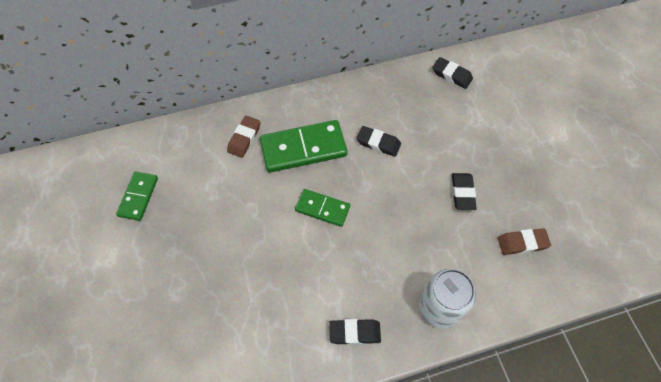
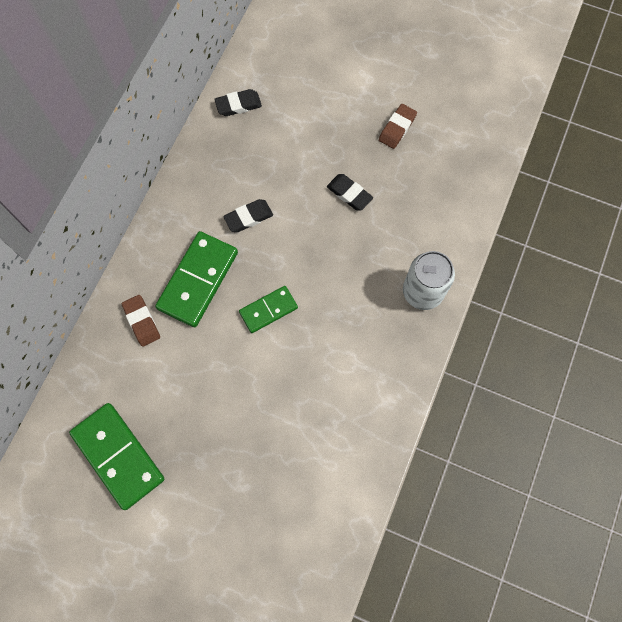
camera: 50 degrees left, 10 degrees up
(138, 197) = (118, 456): green domino -> green domino, size x1.71
(355, 333) = (390, 368): black eraser -> none
(522, 243) = (424, 190): brown eraser -> brown eraser (397, 128)

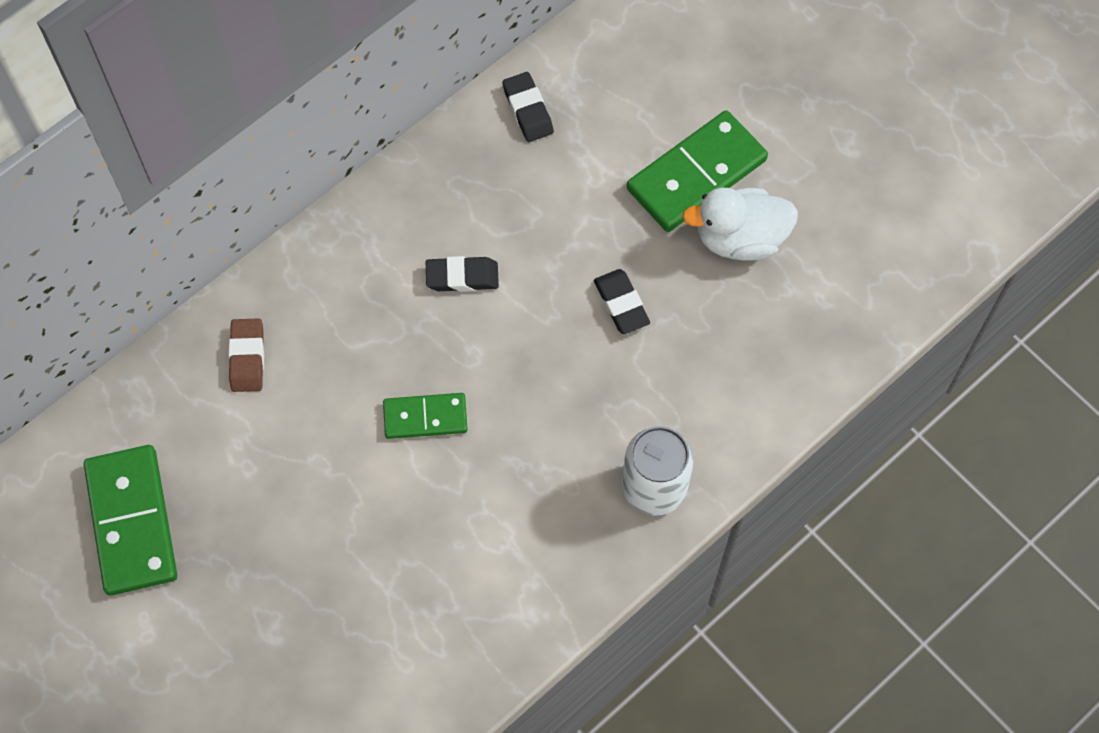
camera: 25 degrees right, 5 degrees down
(198, 280) = (349, 334): green domino -> green domino (696, 174)
(238, 105) = (527, 110): black eraser -> black eraser turned 60 degrees clockwise
(397, 128) = (740, 238): brown eraser -> white duck

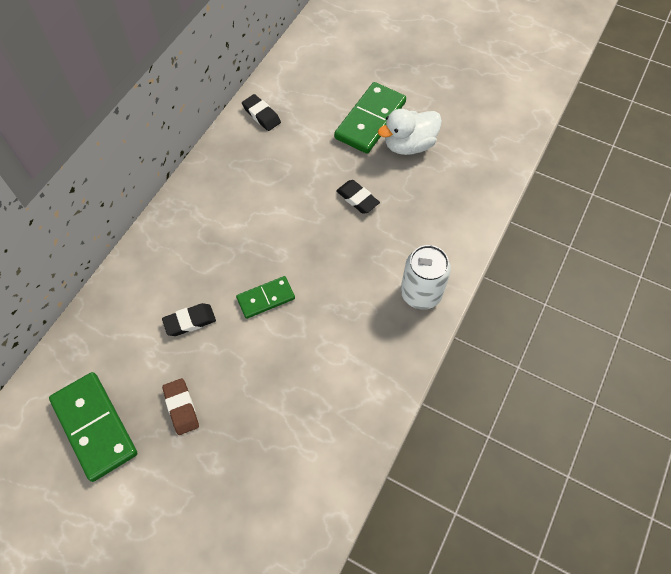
camera: 20 degrees left, 5 degrees down
(247, 357) = (140, 299): brown eraser -> brown eraser (181, 407)
(462, 277) = (258, 213): black eraser -> black eraser (190, 321)

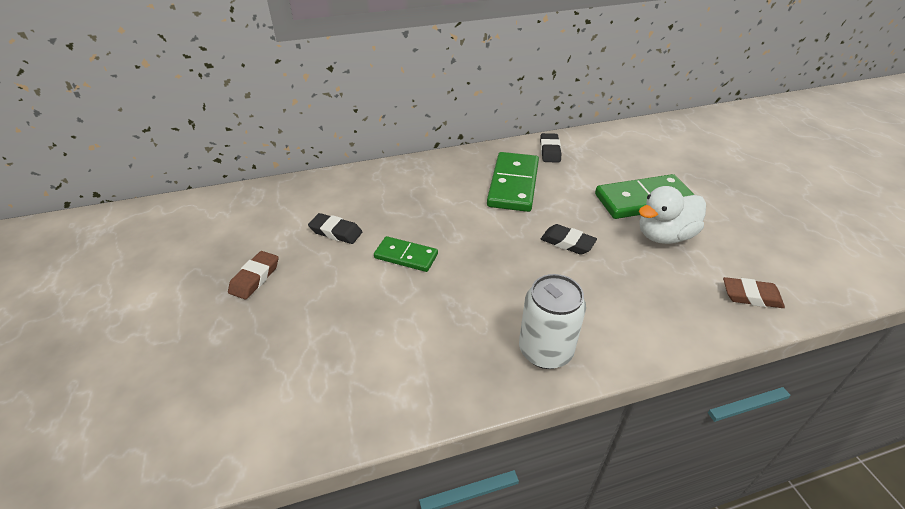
camera: 45 degrees right, 20 degrees down
(95, 426) = (196, 246): green domino -> green domino (513, 184)
(357, 199) = (567, 242): black eraser -> black eraser turned 60 degrees counterclockwise
(409, 145) = (664, 236): white duck -> white duck turned 45 degrees counterclockwise
(491, 159) = (751, 296): none -> brown eraser

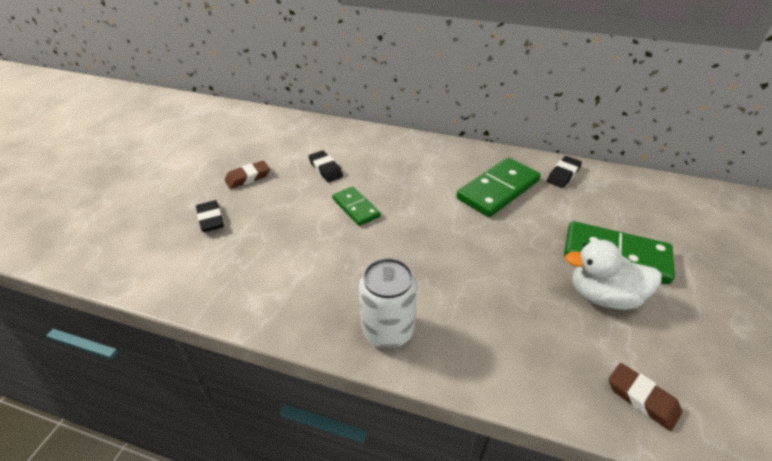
camera: 35 degrees right, 0 degrees up
(567, 242) = (497, 257): black eraser -> black eraser (210, 219)

